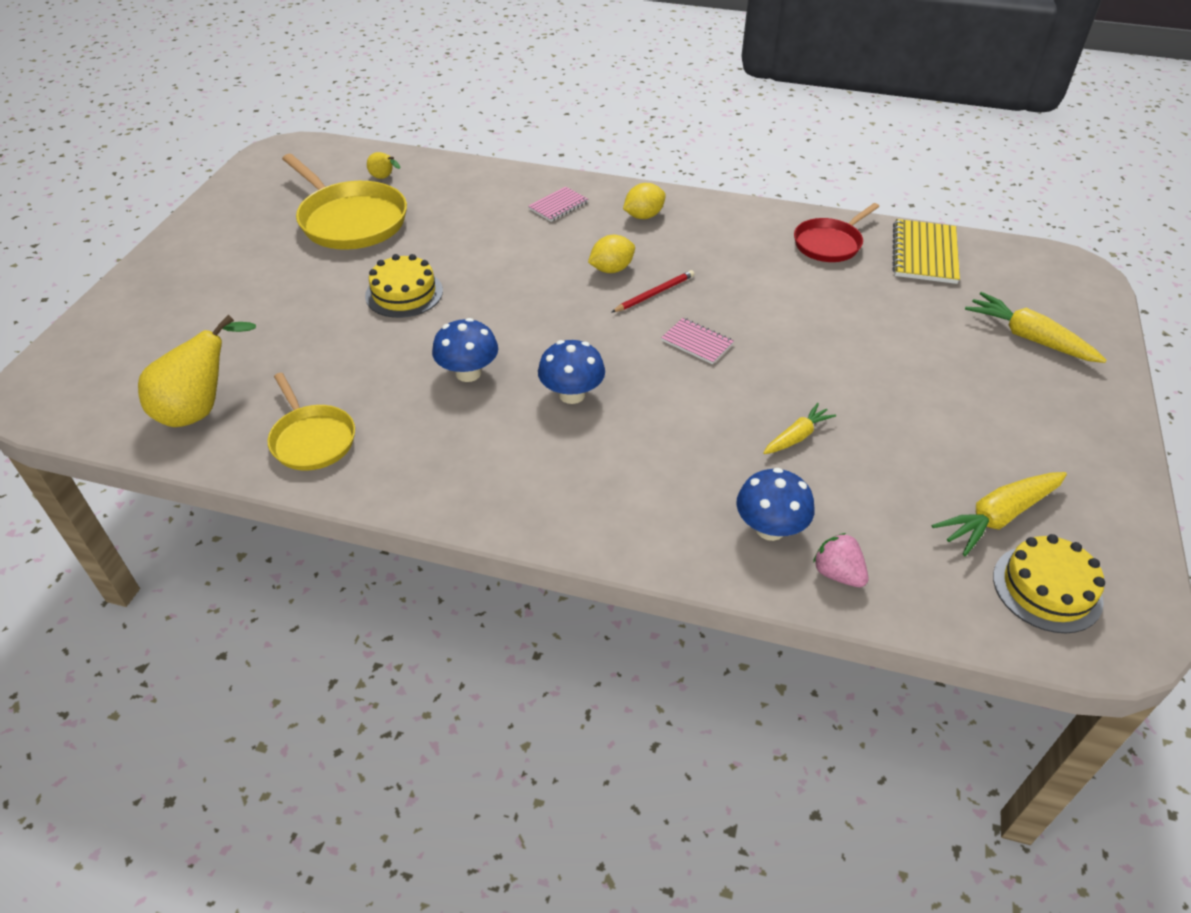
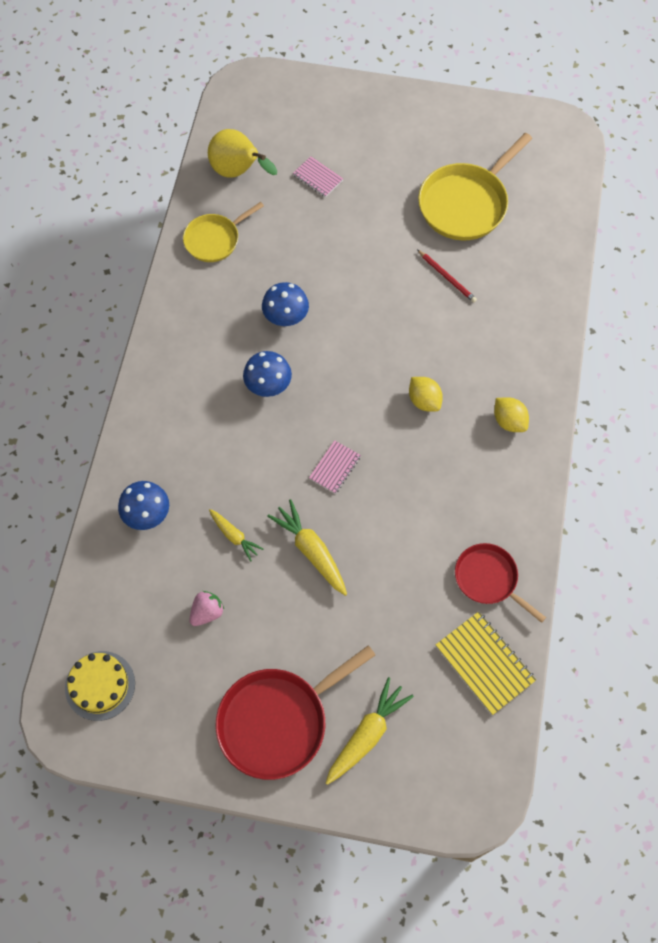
camera: 85 degrees right, 20 degrees up
(384, 178) = (534, 213): yellow pear -> none
(404, 293) = (373, 260): yellow cake -> none
(558, 206) = (514, 352): pink notebook -> pink notebook (318, 178)
(654, 293) = (394, 435): red pencil -> red pencil (447, 277)
(837, 573) = (110, 554): pink strawberry -> pink strawberry (207, 612)
(924, 254) = (484, 663): yellow notebook -> yellow notebook turned 45 degrees clockwise
(998, 517) = (161, 666): yellow carrot -> yellow carrot (311, 551)
(1038, 408) = (277, 721): none -> red pan

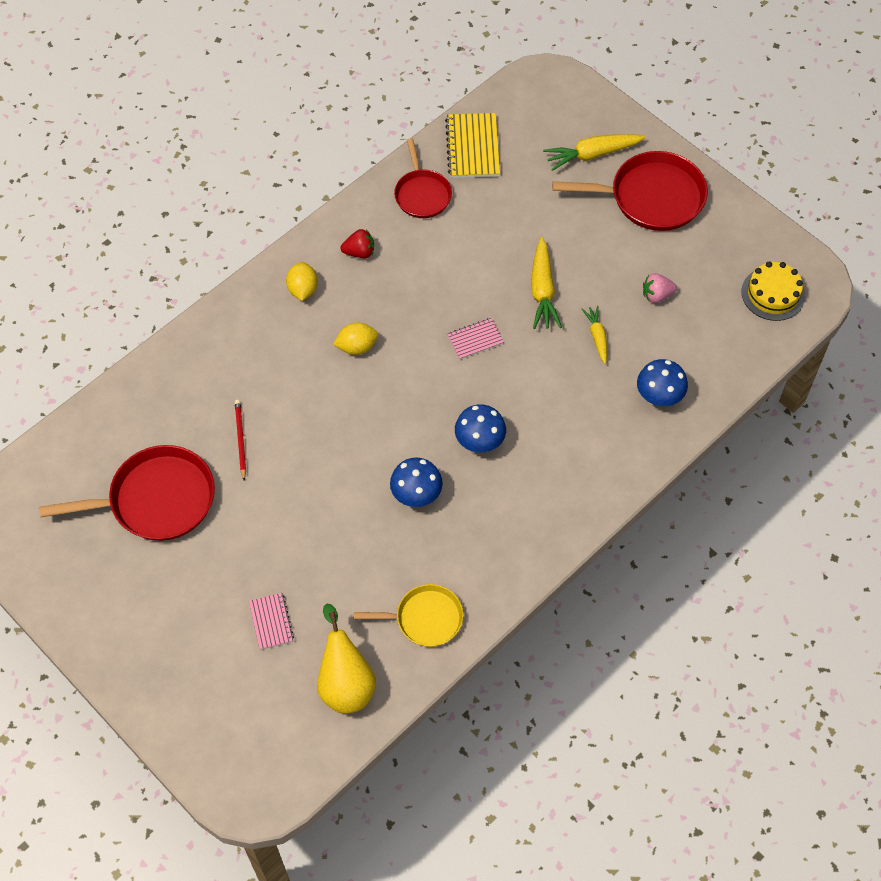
camera: 145 degrees left, 5 degrees down
(424, 401) = (357, 347): yellow lemon -> yellow lemon turned 75 degrees clockwise
(465, 204) = (157, 499): yellow pan -> red pan
(493, 485) = (359, 252): none -> red strawberry

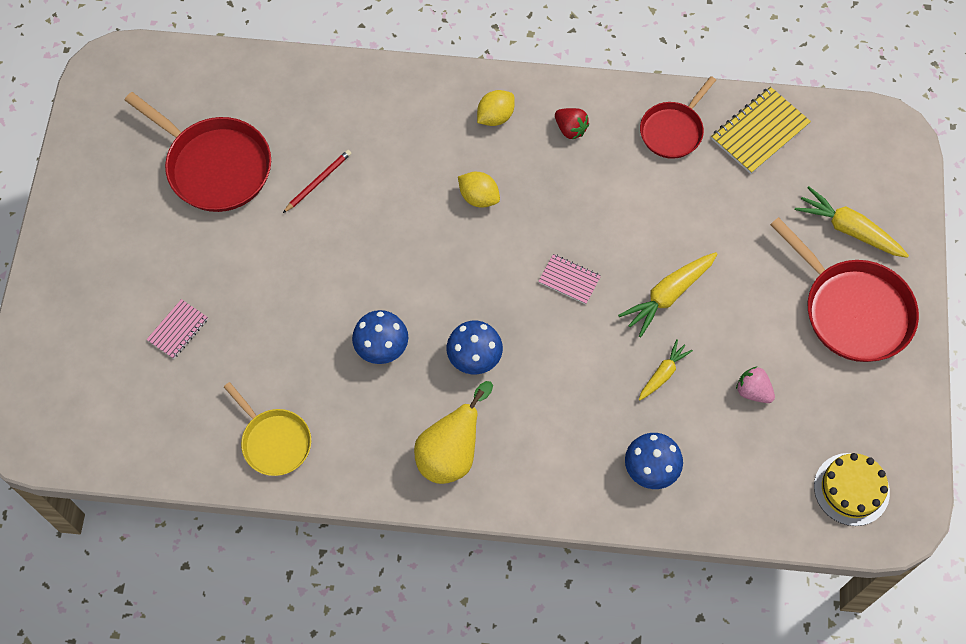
camera: 50 degrees right, 5 degrees up
(345, 682) = (169, 425): yellow pear -> yellow pear (451, 453)

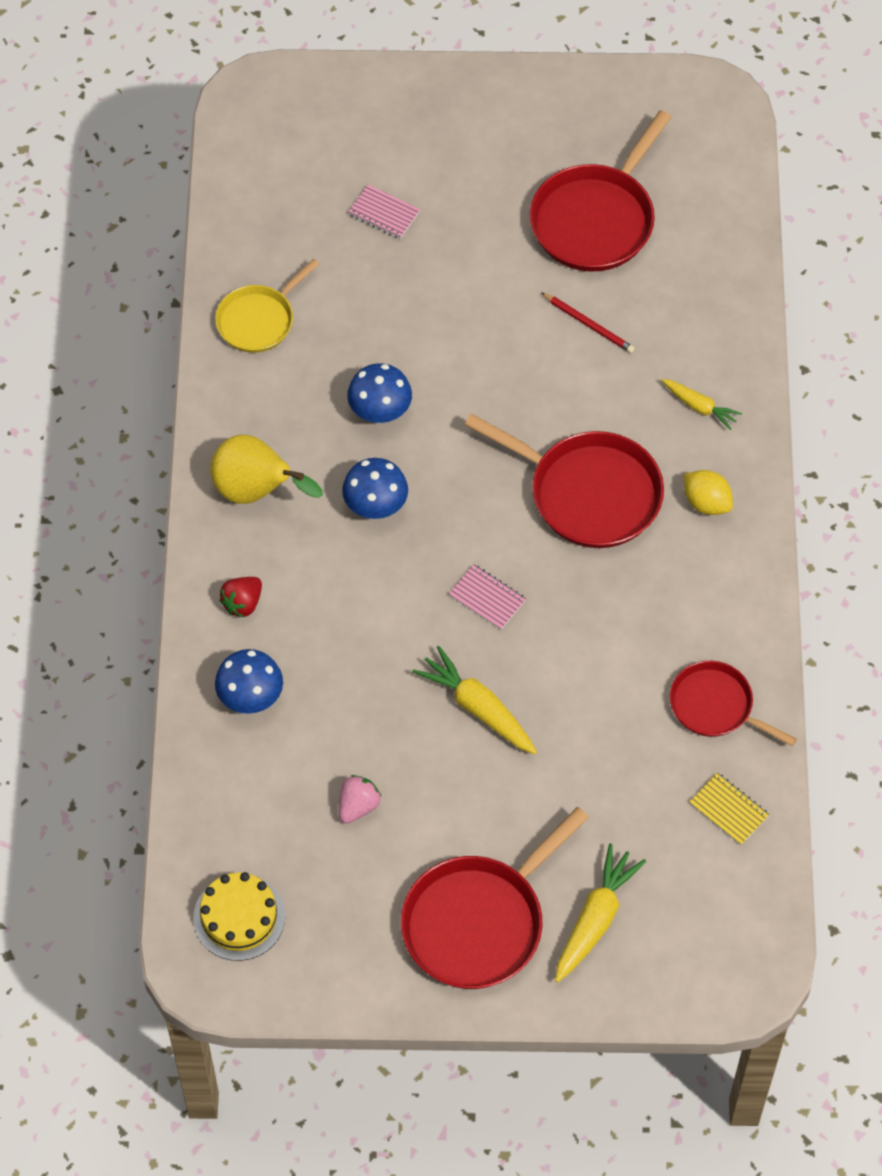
camera: 85 degrees right, 5 degrees down
(479, 197) = (589, 493): yellow lemon -> red pan
(569, 280) = (487, 598): pink notebook -> pink notebook turned 75 degrees counterclockwise
(570, 129) = (700, 587): red strawberry -> red strawberry (242, 603)
(663, 374) = (372, 705): yellow carrot -> yellow carrot (699, 407)
(759, 132) = (728, 810): yellow notebook -> yellow notebook, size x0.59

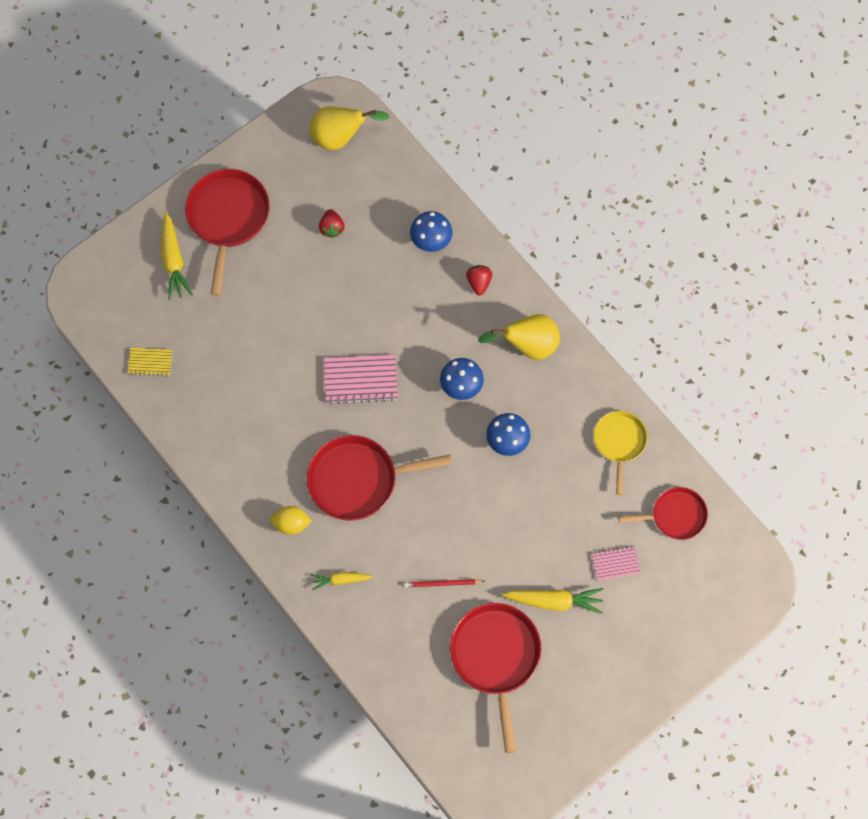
camera: 140 degrees right, 10 degrees up
(239, 917) = (340, 137): yellow cake -> yellow pear
(358, 806) = (332, 228): pink strawberry -> red strawberry
(478, 708) = (316, 319): yellow carrot -> yellow carrot (554, 601)
(487, 598) = (360, 380): pink notebook -> pink notebook, size x1.69
(715, 706) = (198, 411): red pan -> red pan (675, 515)

